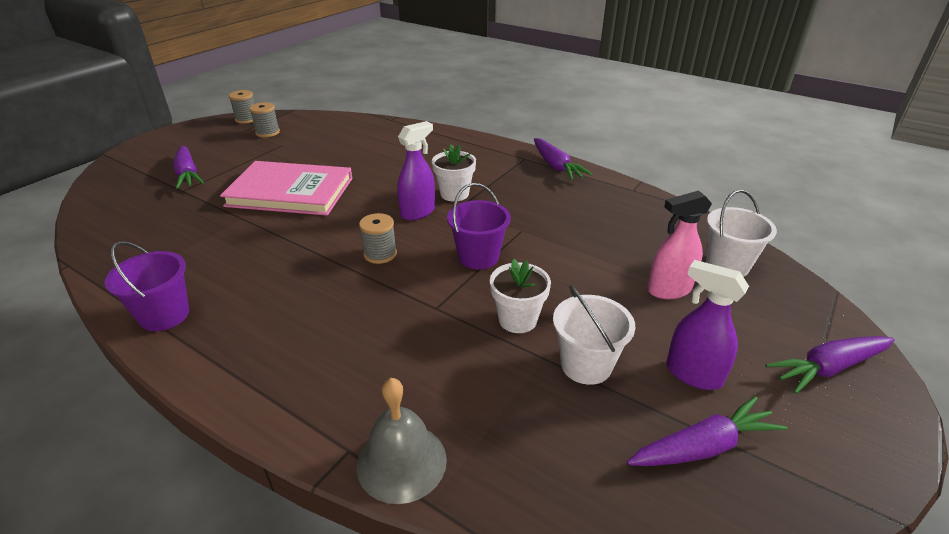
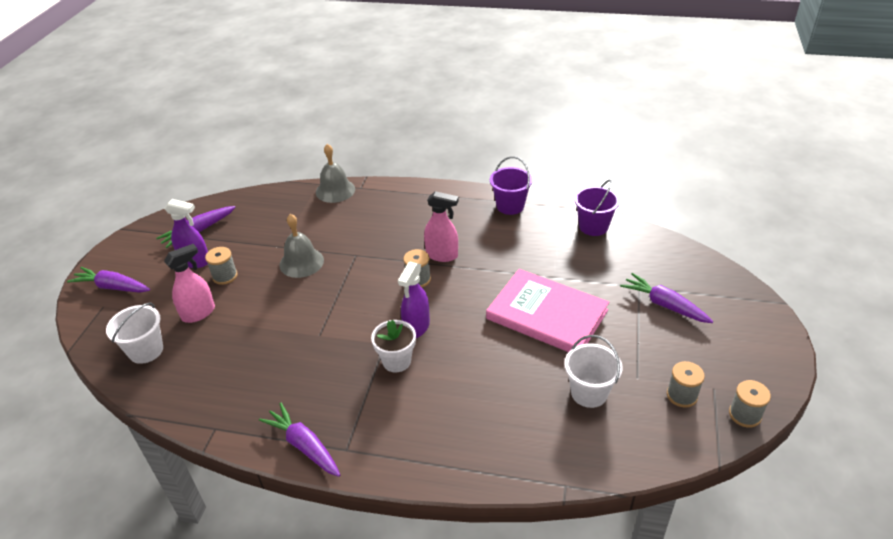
camera: 160 degrees right, 5 degrees up
(290, 192) = (547, 314): pink book -> pink book turned 45 degrees clockwise
(327, 273) = (442, 255): none -> pink spray bottle
(478, 257) = (344, 299): purple bucket -> purple bucket (593, 226)
(517, 320) = (301, 262): white flower pot -> grey bell
(586, 365) = (256, 249): white bucket -> white bucket (589, 393)
(637, 332) = (225, 276): none -> grey spool
(828, 368) = (112, 287): purple carrot -> purple carrot turned 120 degrees counterclockwise

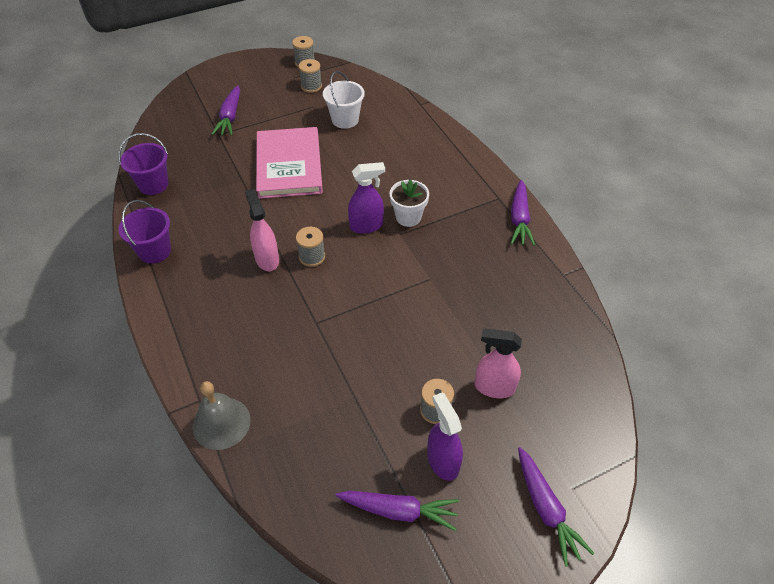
camera: 130 degrees left, 10 degrees up
(146, 350) = (566, 388): white bucket -> none
(301, 262) = (362, 359): grey bell -> none

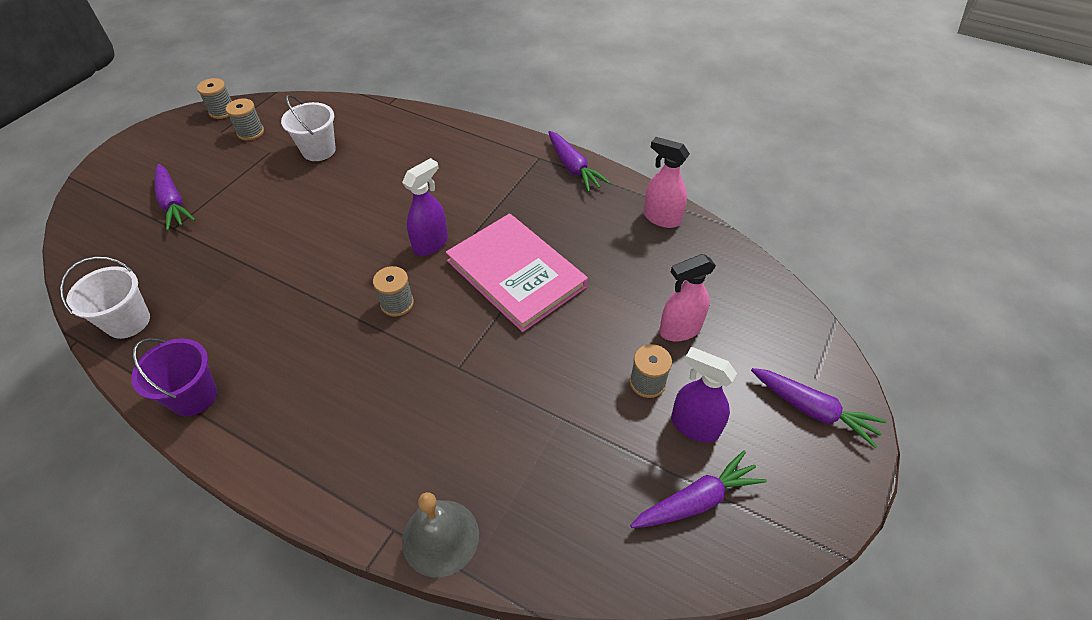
camera: 35 degrees left, 0 degrees up
(153, 184) = (128, 321): purple bucket -> white bucket
(267, 259) = (347, 332): pink spray bottle -> pink spray bottle (661, 218)
(289, 165) = (291, 223): pink book -> pink book (516, 274)
(408, 217) = (467, 215): white flower pot -> none

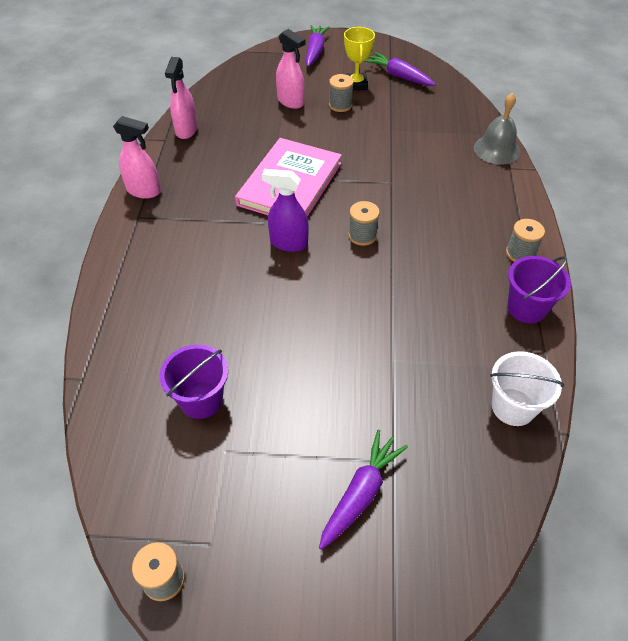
camera: 115 degrees left, 0 degrees up
(250, 132) = (197, 502): grey spool -> grey spool (520, 253)
(319, 150) = (201, 400): white bucket -> purple bucket
(573, 168) = (144, 191): purple carrot -> pink spray bottle
(694, 426) = (356, 84): purple spray bottle -> yellow trophy

